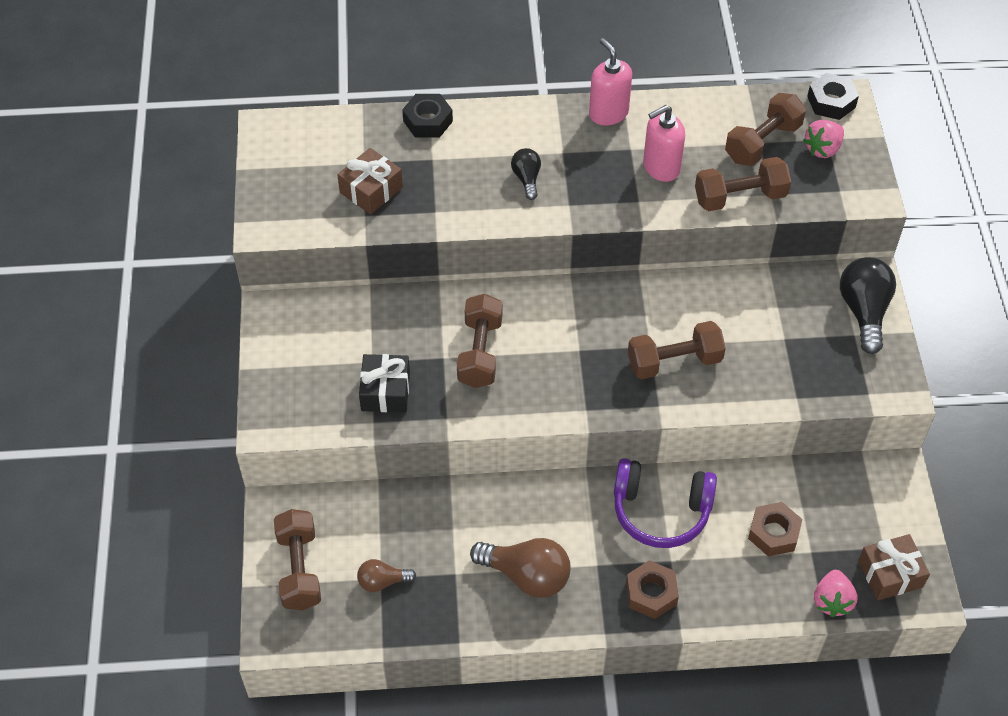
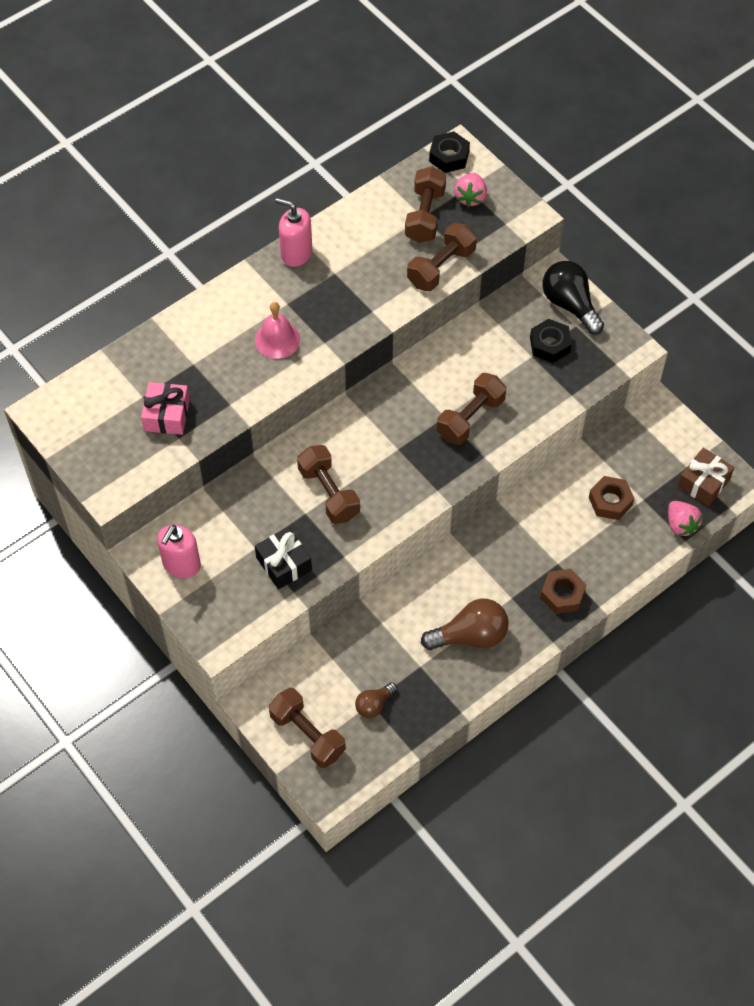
camera: 35 degrees left, 5 degrees up
(371, 190) = (167, 415): brown gift -> pink gift
(428, 121) = (164, 335): black nut -> black nut (550, 345)
(527, 179) = (277, 339): black light bulb -> pink bell
(661, 167) = (368, 275): pink soap dispenser -> pink soap dispenser (181, 564)
(661, 511) = (525, 532): purple headphones -> none

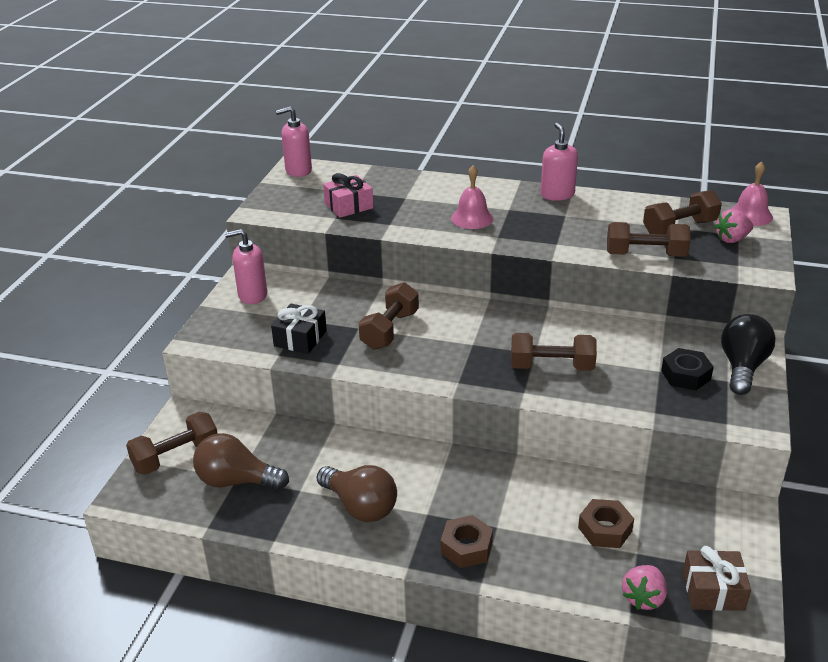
camera: 55 degrees right, 25 degrees down
(53, 415) = (298, 171): none -> pink soap dispenser
(307, 734) = (176, 456): brown dumbbell -> brown dumbbell turned 45 degrees clockwise
(374, 705) = (236, 481): brown light bulb -> brown light bulb, size x1.80
(449, 157) = (750, 215): black nut -> pink bell

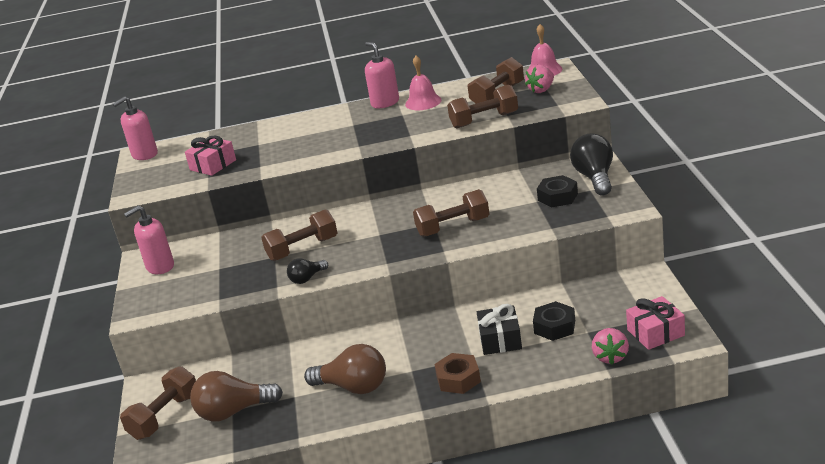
camera: 20 degrees left, 5 degrees down
(300, 338) = (229, 281): black gift -> black gift (500, 340)
(371, 367) = (307, 278): none -> black light bulb
(390, 330) = (303, 249): brown dumbbell -> brown dumbbell turned 60 degrees clockwise
(472, 218) = (327, 140): pink bell -> pink bell (423, 102)
(605, 529) = (554, 327): brown nut -> black nut
(713, 590) = (655, 333): brown gift -> pink gift

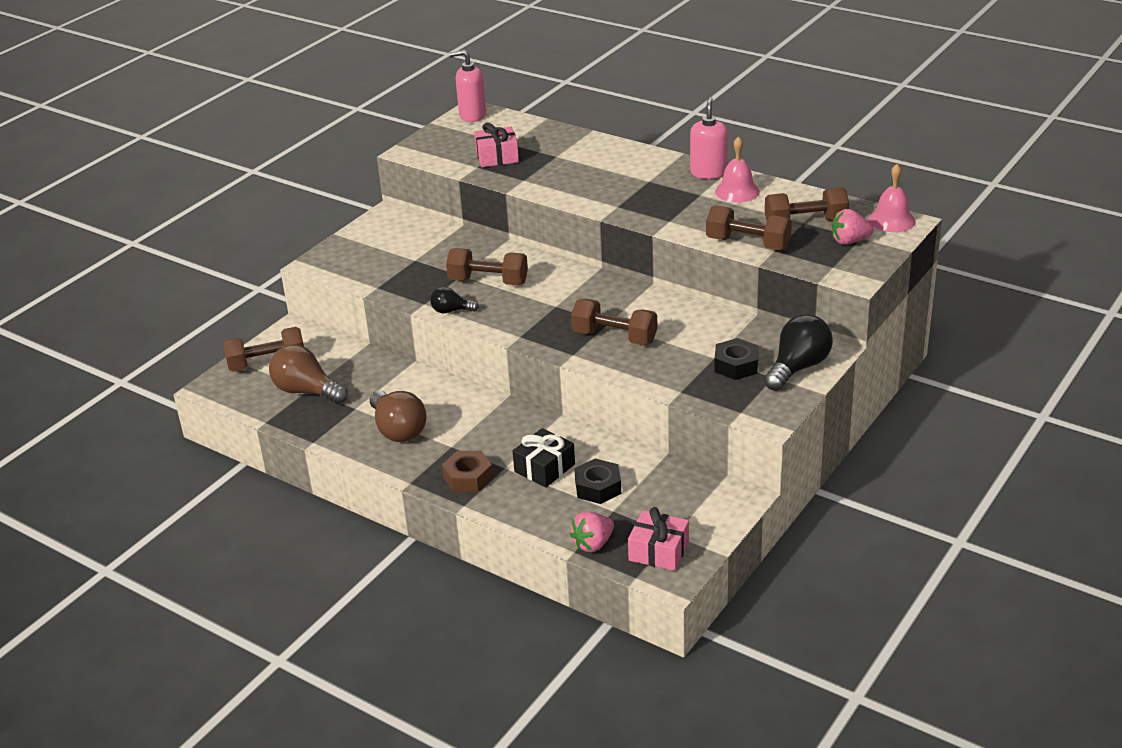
camera: 40 degrees right, 5 degrees up
(160, 267) = (384, 231): pink soap dispenser -> none

